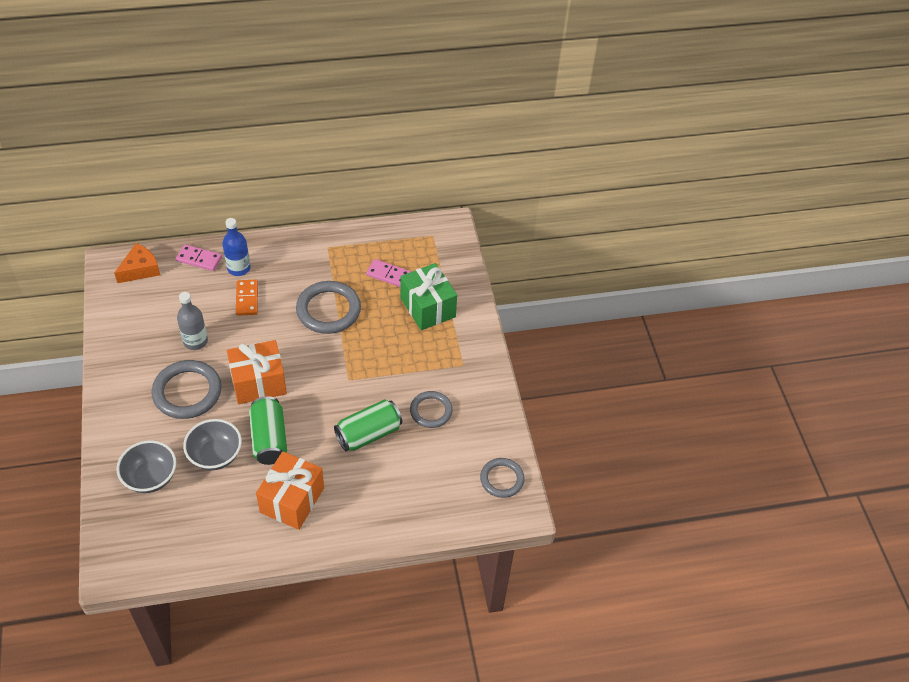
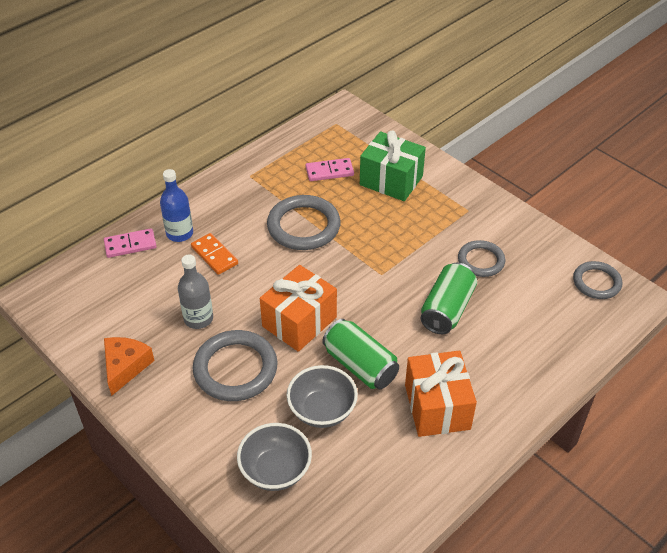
camera: 30 degrees left, 5 degrees down
(140, 269) = (75, 284): orange cheese -> orange cheese (125, 367)

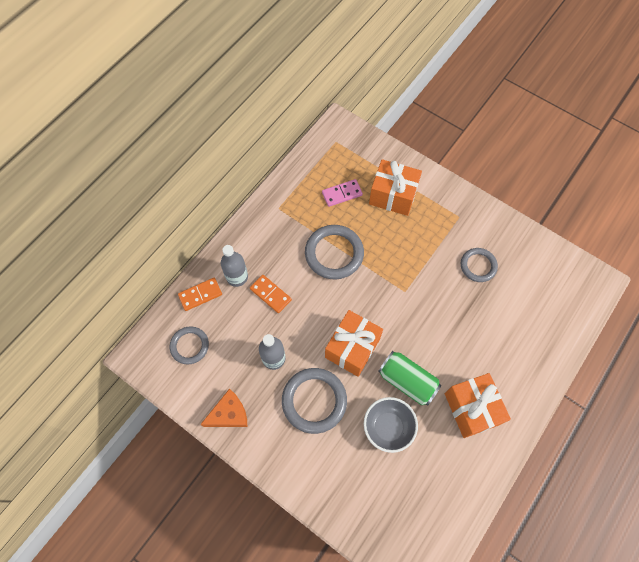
camera: 10 degrees left, 20 degrees up
(125, 367) = (229, 414): orange cheese -> orange cheese turned 60 degrees clockwise
(130, 245) = (200, 295): pink domino -> orange domino
(179, 233) = (237, 277): blue bottle -> grey bottle
(275, 470) = (366, 486): grey bowl -> none
(391, 180) = (393, 196): green gift -> orange gift
(447, 309) = (461, 317): green can -> none
(596, 282) = (568, 272): grey ring -> grey ring (189, 346)

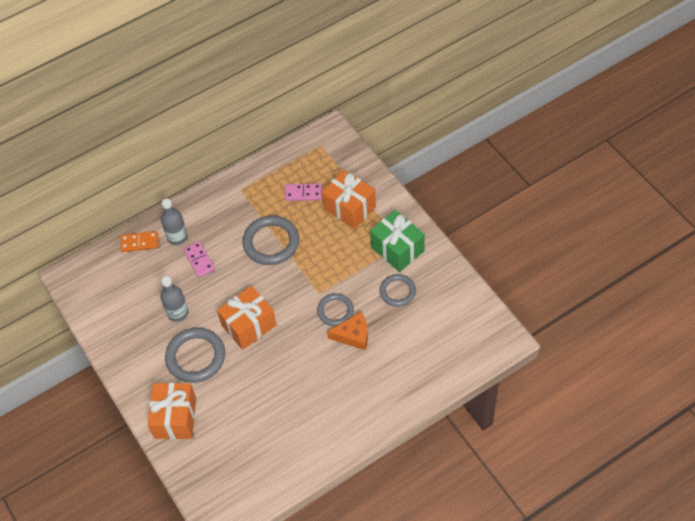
camera: 25 degrees right, 10 degrees down
(189, 346) = (112, 281): grey ring -> grey ring (335, 311)
(229, 414) = (120, 344): orange cheese -> orange cheese (353, 335)
(270, 294) = (199, 260): orange domino -> pink domino
(388, 427) = (248, 398): grey bowl -> none
(407, 381) = (283, 367): green can -> none
(457, 223) = (397, 249): none -> green gift
(471, 409) = (329, 407): orange gift -> orange gift (175, 418)

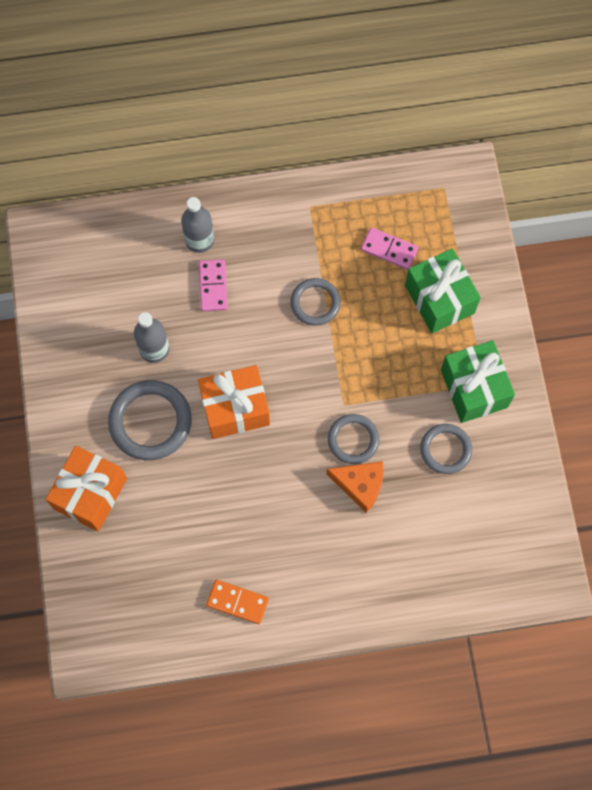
camera: 20 degrees right, 15 degrees up
(139, 243) = (149, 226): orange domino -> orange domino (237, 602)
(271, 242) = (315, 303): grey ring -> grey ring, size x0.62
(349, 208) = (439, 299): orange gift -> green gift

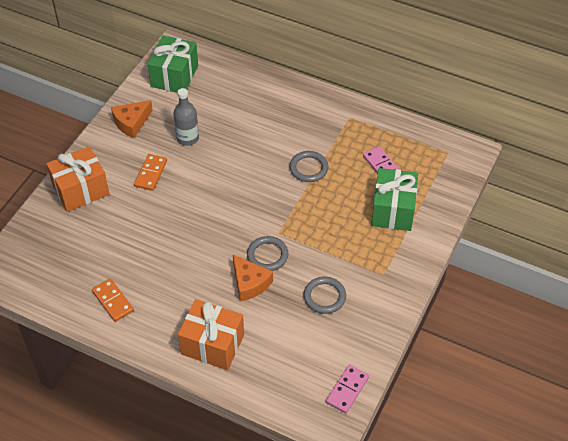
camera: 35 degrees right, 20 degrees down
(74, 369) = (131, 123): none -> orange cheese
(150, 422) = (150, 173): grey ring -> orange domino
(199, 240) = (265, 98): grey bottle -> none
(213, 286) = (252, 126): pink domino -> pink domino (347, 390)
(235, 408) = (208, 196): orange gift -> orange gift (212, 344)
(474, 388) = (374, 273): green gift -> green gift (174, 76)

